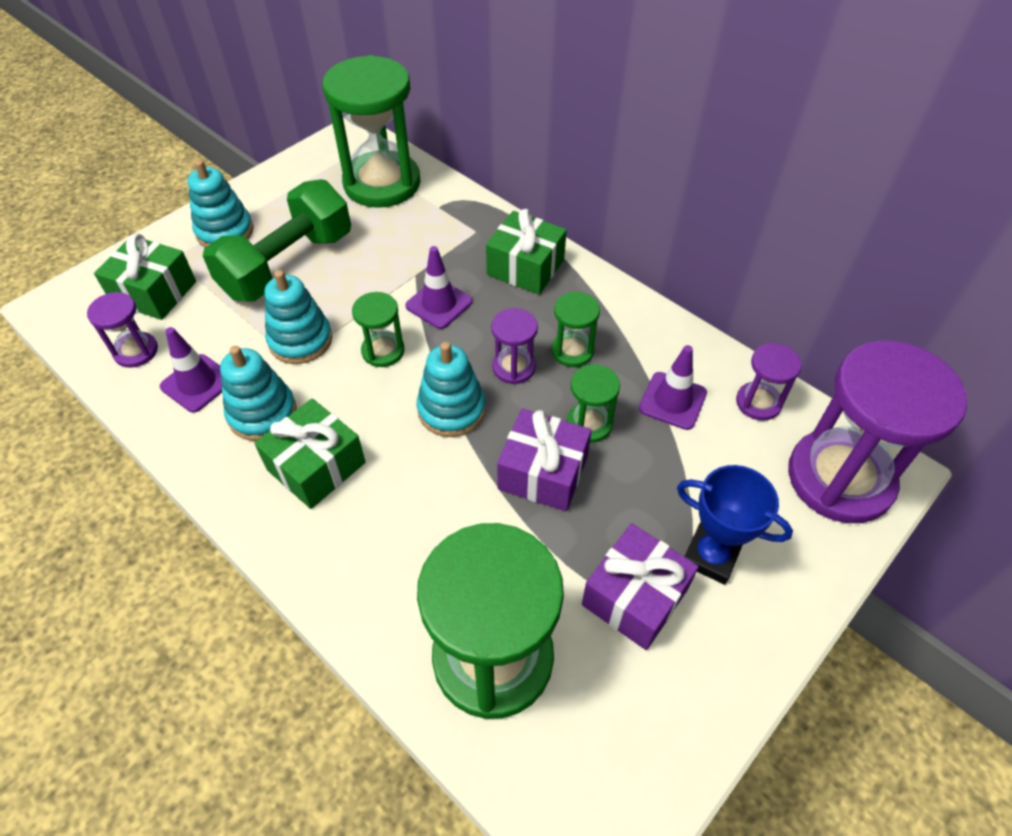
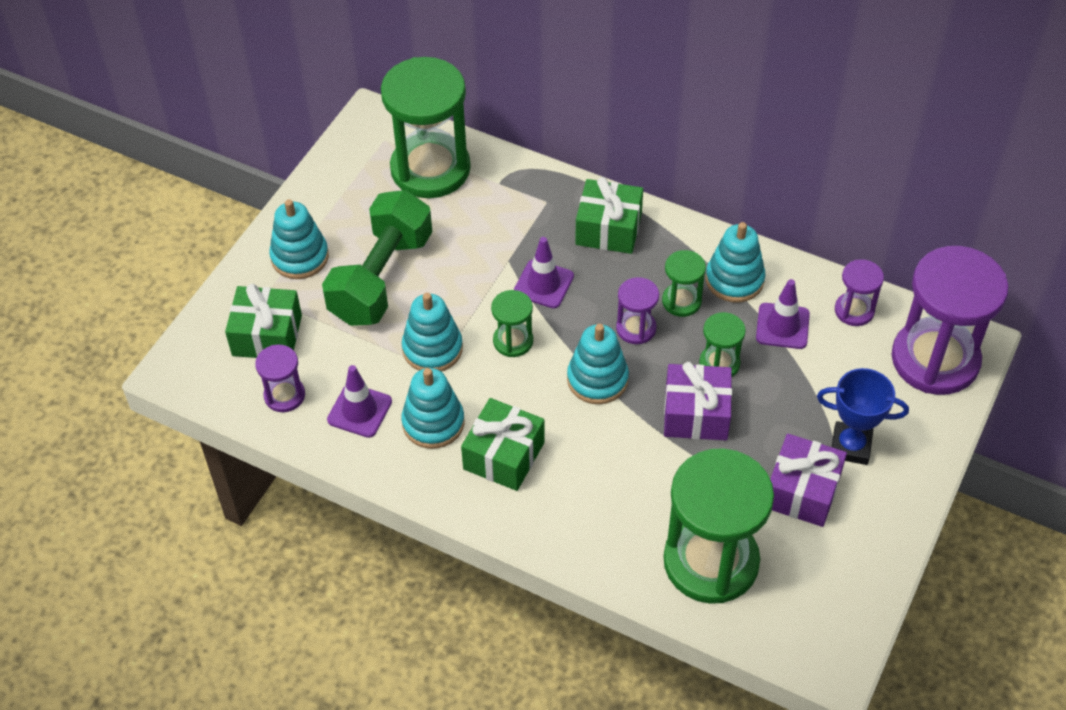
camera: 15 degrees left, 0 degrees up
(636, 342) = (734, 280): none -> turquoise stacking toy

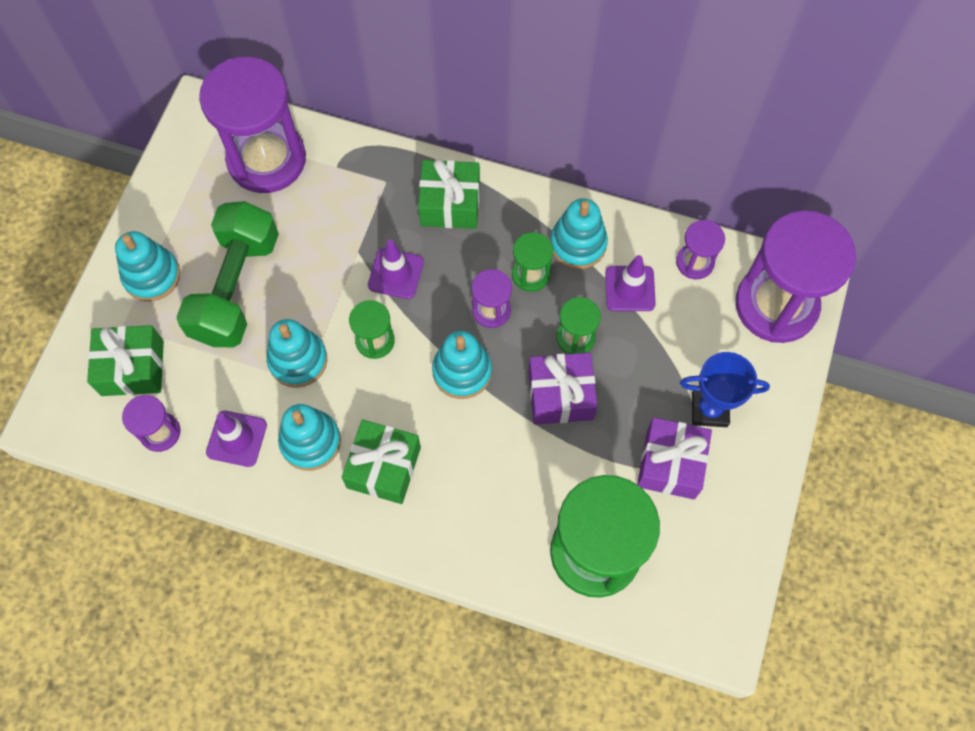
camera: 10 degrees left, 15 degrees up
(430, 169) = (267, 159): green hourglass -> purple hourglass

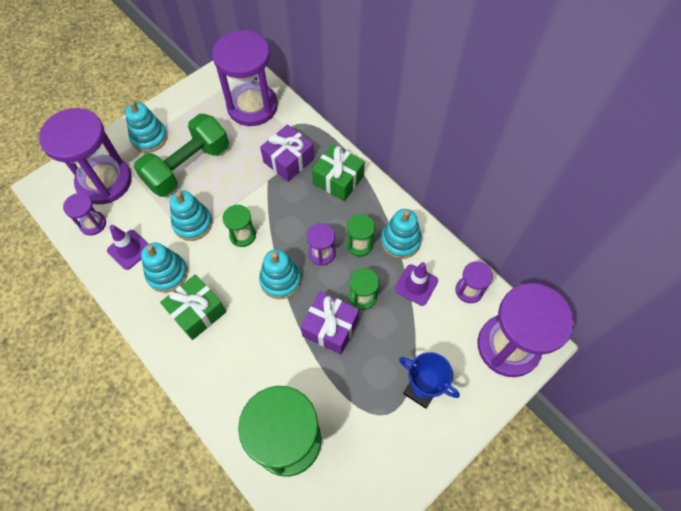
camera: 30 degrees right, 5 degrees down
(132, 368) = (104, 181): green gift -> purple hourglass
(396, 274) = (280, 203): purple traffic cone -> none
(670, 464) = (372, 411): purple gift -> purple gift (288, 160)

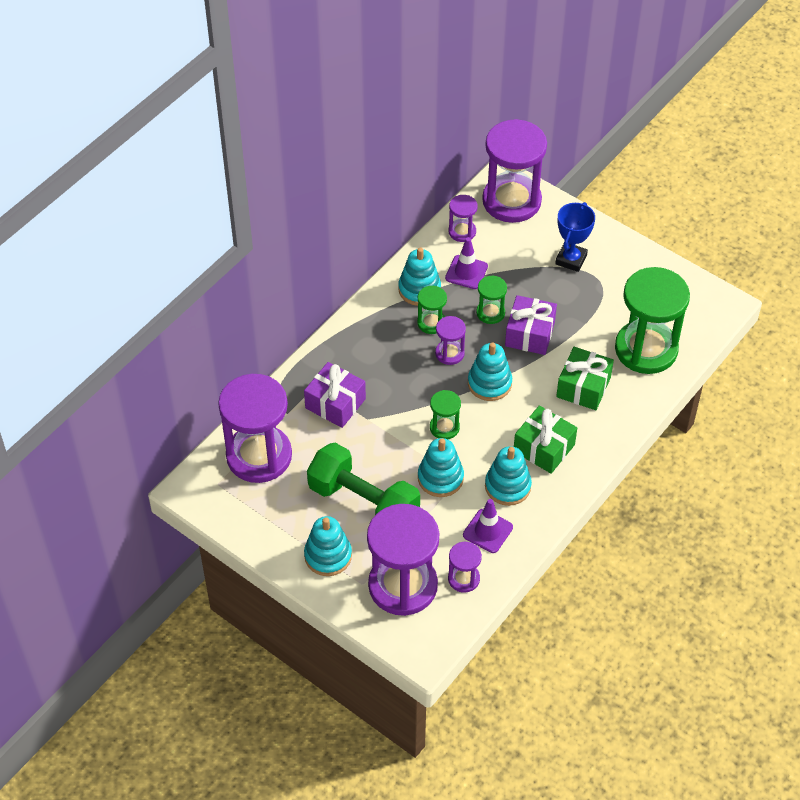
camera: 100 degrees left, 10 degrees down
(338, 180) = (353, 352): green gift -> green gift (583, 387)

